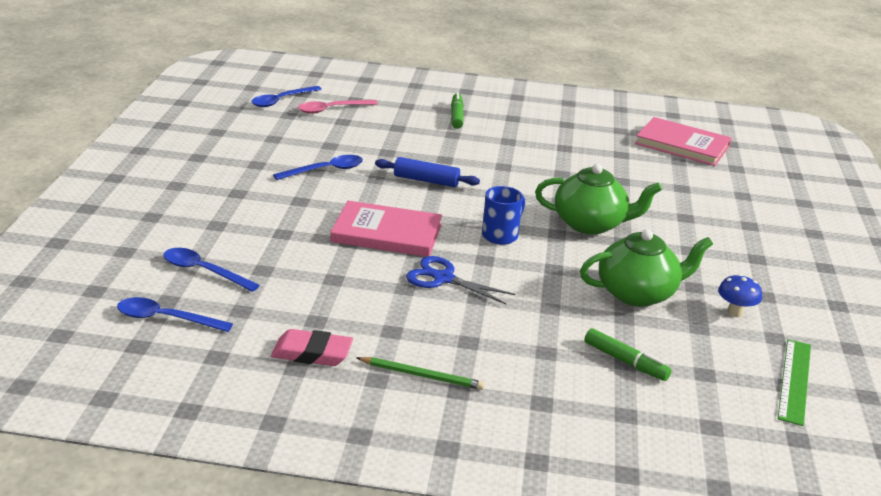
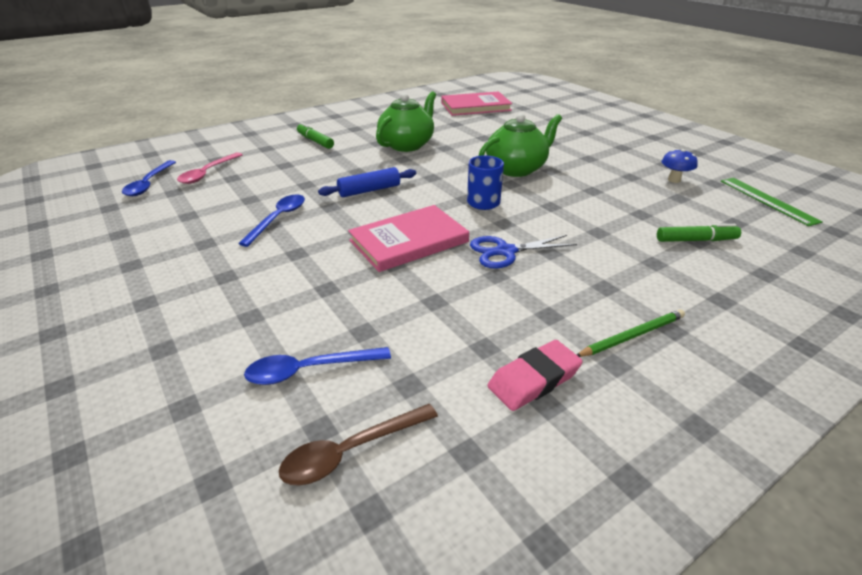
camera: 40 degrees left, 5 degrees up
(166, 319) = (351, 451): blue spoon -> brown spoon
(637, 293) = (617, 195): green teapot -> green teapot (407, 145)

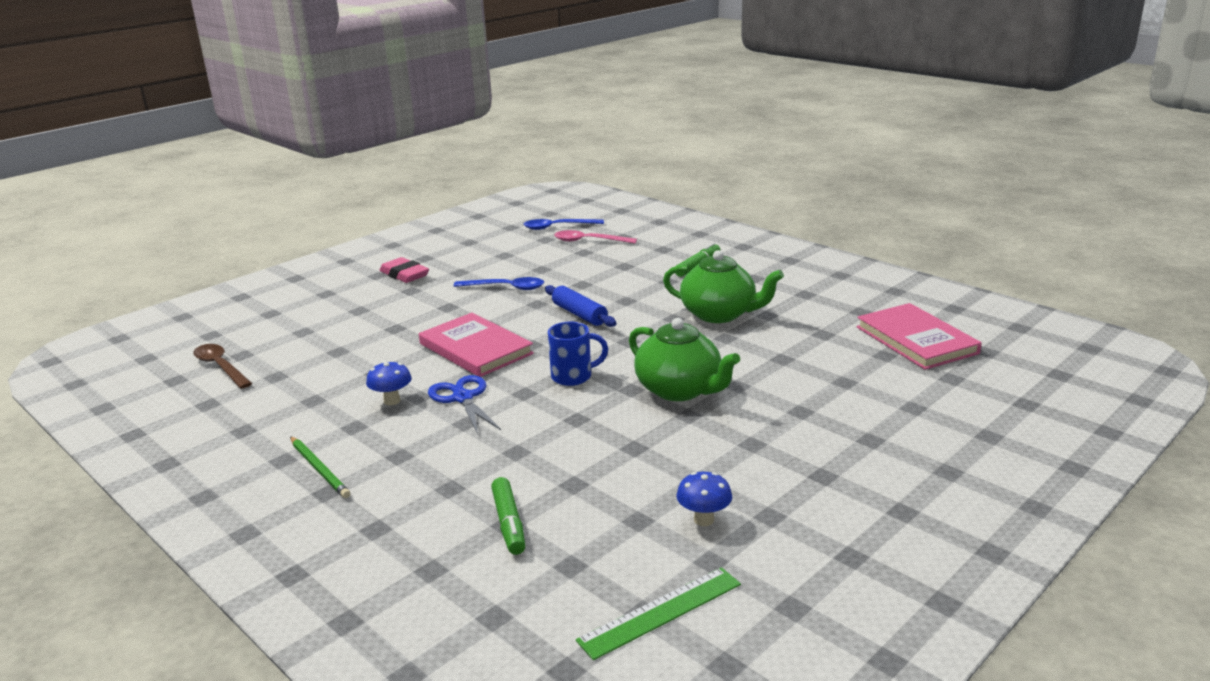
camera: 80 degrees right, 10 degrees down
(309, 370) = (297, 341): blue spoon -> none
(501, 291) = (392, 401): none -> blue mushroom
(534, 379) = (271, 423): pink eraser -> pink eraser (404, 275)

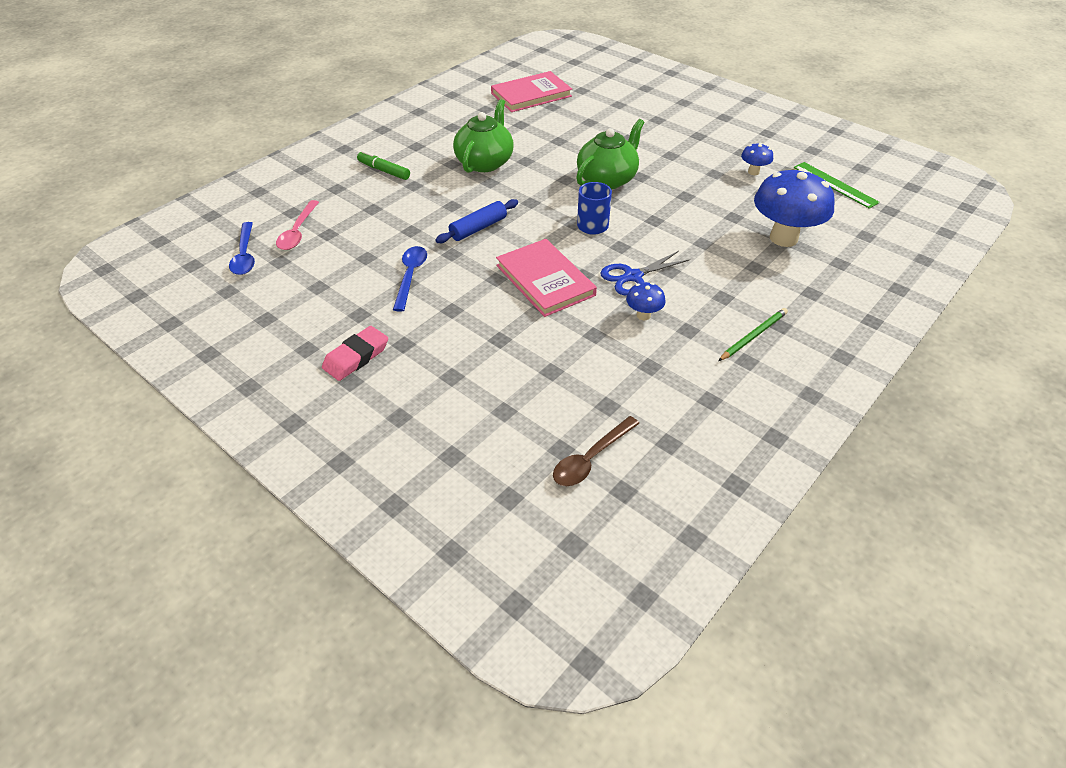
camera: 95 degrees left, 20 degrees up
(475, 349) = (545, 280): pink book -> pink book turned 75 degrees counterclockwise
(509, 523) = (783, 238): green marker -> blue mushroom

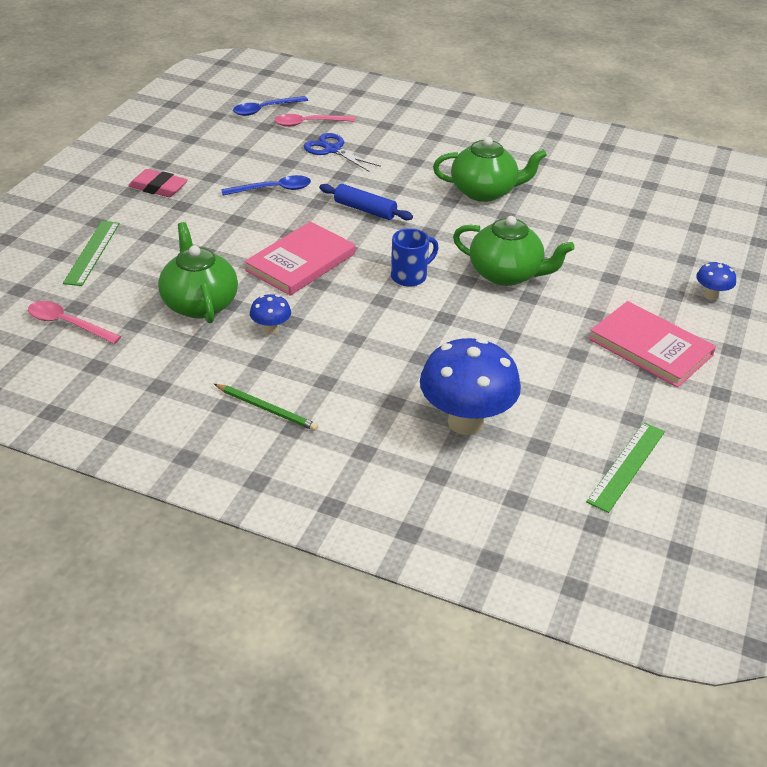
camera: 70 degrees right, 5 degrees down
(384, 170) = (429, 141): green marker -> none
(462, 426) = (92, 252): none -> green ruler
(531, 95) = (652, 195): pink book -> pink book (650, 347)
(588, 355) = (200, 303): none -> green teapot
(591, 459) = (67, 324): brown spoon -> pink spoon
(632, 276) = (332, 315): blue scissors -> blue scissors (332, 150)
(753, 172) = (605, 386): blue mushroom -> blue mushroom (711, 295)

